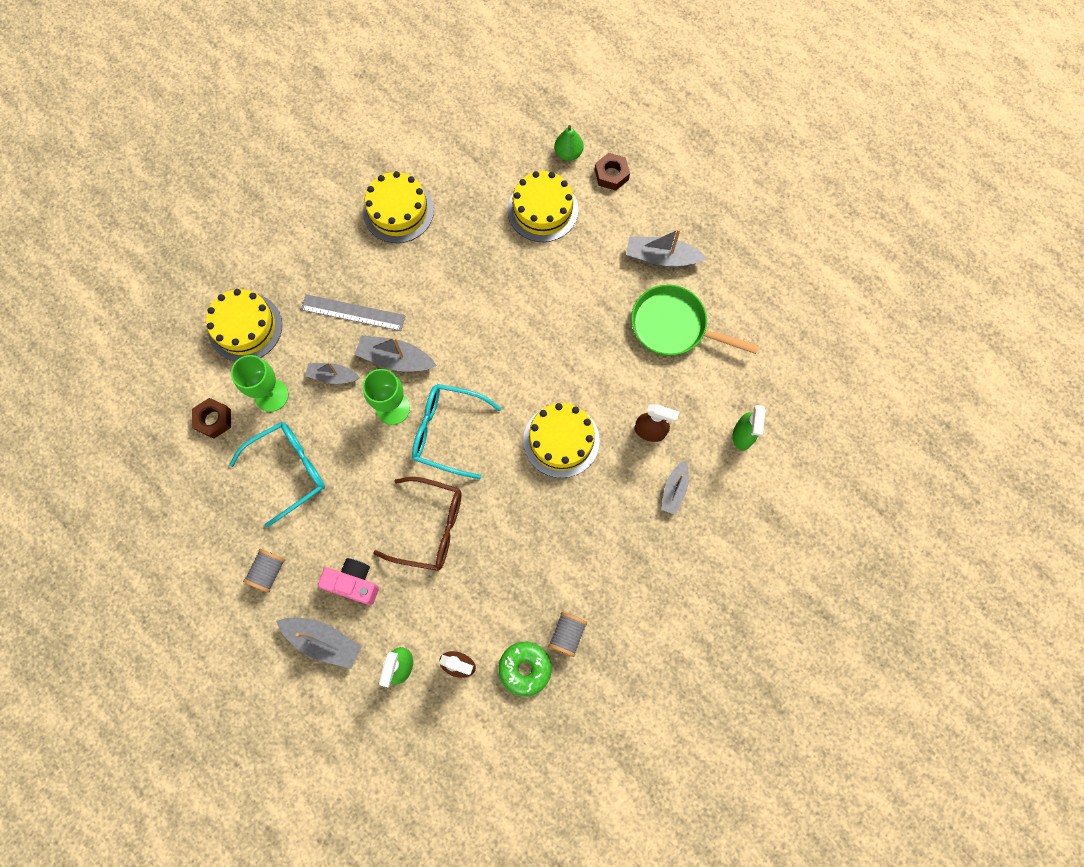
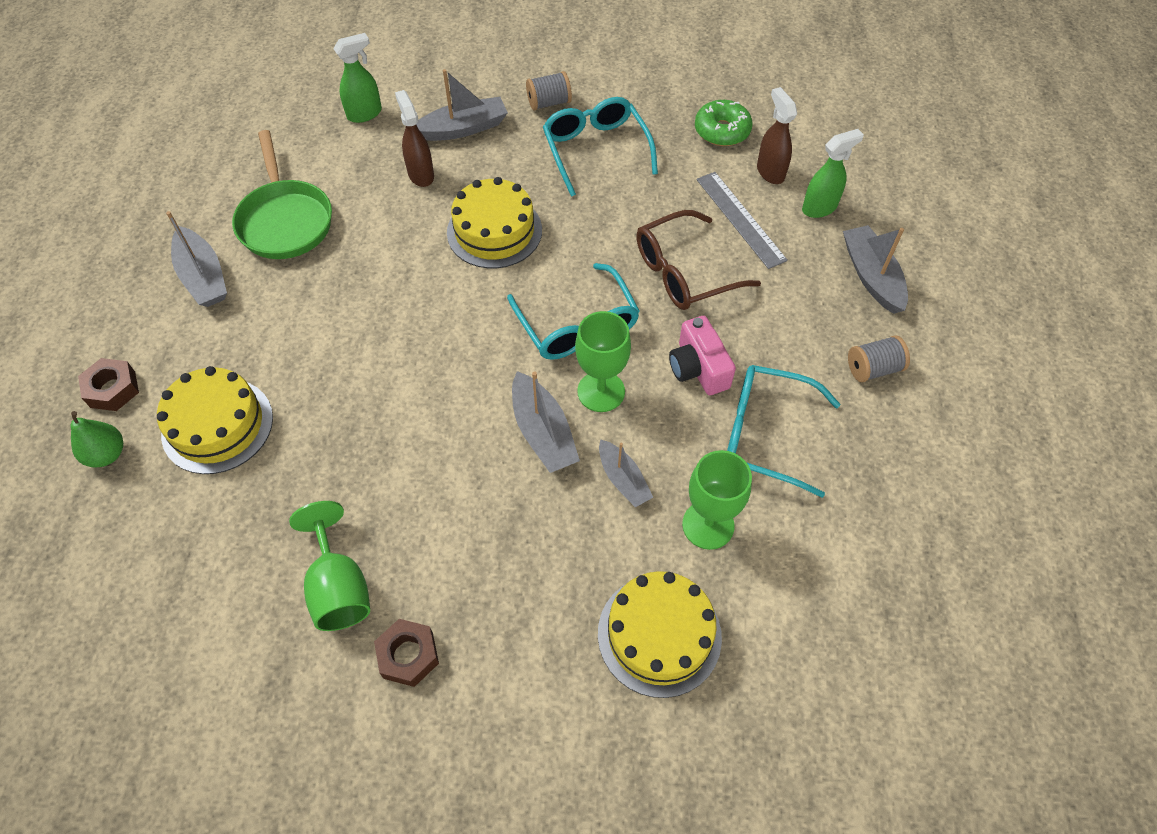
camera: 130 degrees left, 15 degrees down
(214, 420) = (798, 563): brown nut -> brown nut (408, 655)
(353, 312) = (526, 523): grey ruler -> grey ruler (740, 219)
(353, 583) = (799, 292): pink camera -> pink camera (698, 368)
(398, 211) = (339, 587): yellow cake -> green goblet
(429, 527) = (684, 272): brown glasses -> brown glasses turned 90 degrees counterclockwise
(567, 635) = (664, 122): grey spool -> grey spool (549, 103)
(579, 562) = (596, 150): none -> turquoise glasses
(674, 490) = (463, 128): grey boat -> grey boat, size x1.52

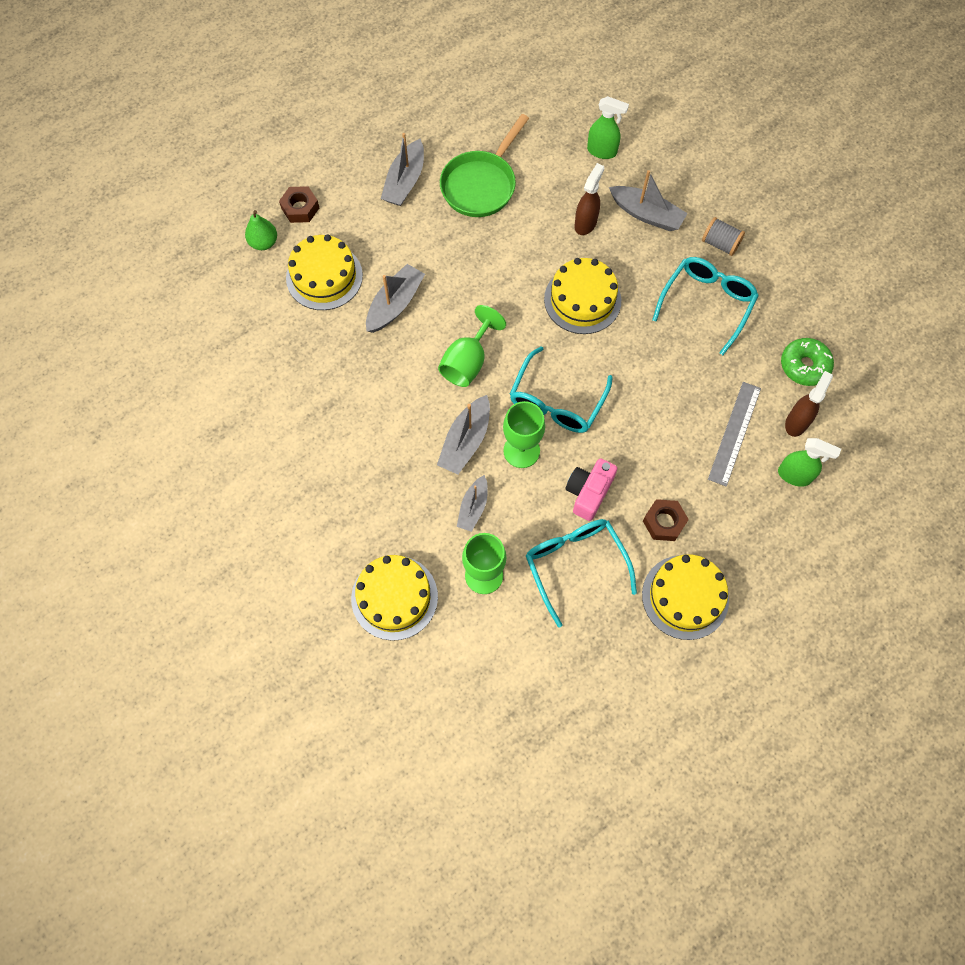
camera: 50 degrees right, 10 degrees up
(339, 587) = (287, 417): green goblet -> green goblet (468, 362)
(408, 655) = (280, 481): brown nut -> brown nut (664, 522)
(684, 272) = (656, 431): brown glasses -> none
(871, 276) = (764, 548): grey boat -> grey boat (395, 304)
(873, 369) = (685, 597): grey spool -> yellow cake

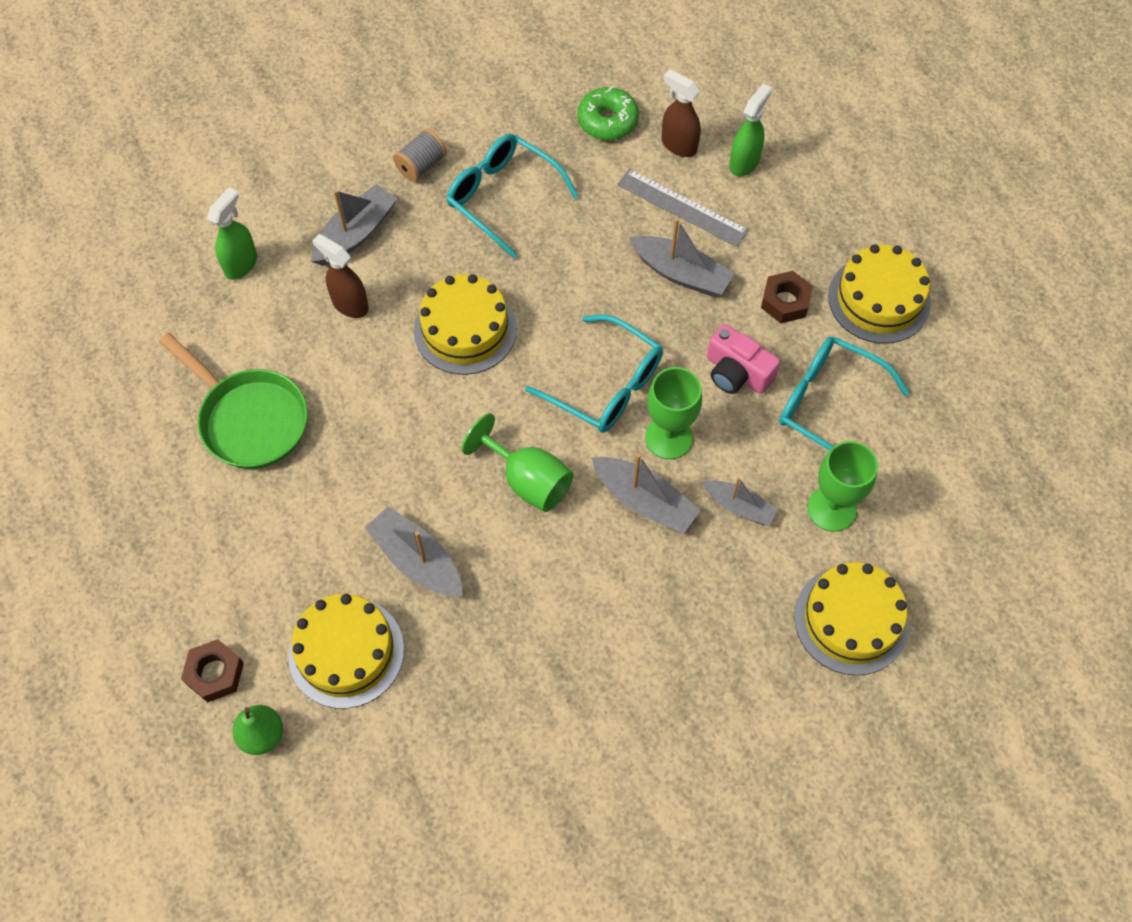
camera: 80 degrees left, 5 degrees down
(405, 181) = (213, 518): grey boat -> grey boat (681, 273)
(575, 565) = (829, 404): turquoise glasses -> turquoise glasses turned 45 degrees clockwise

